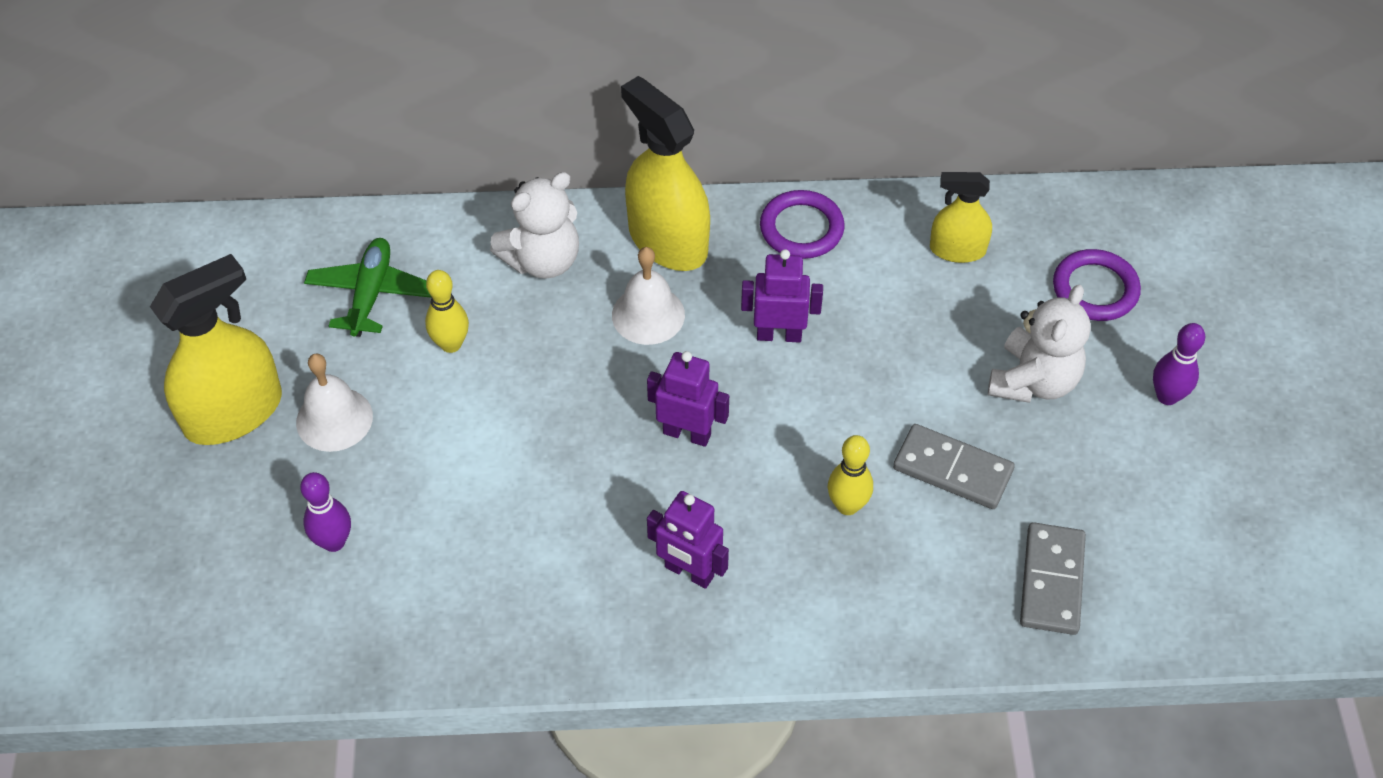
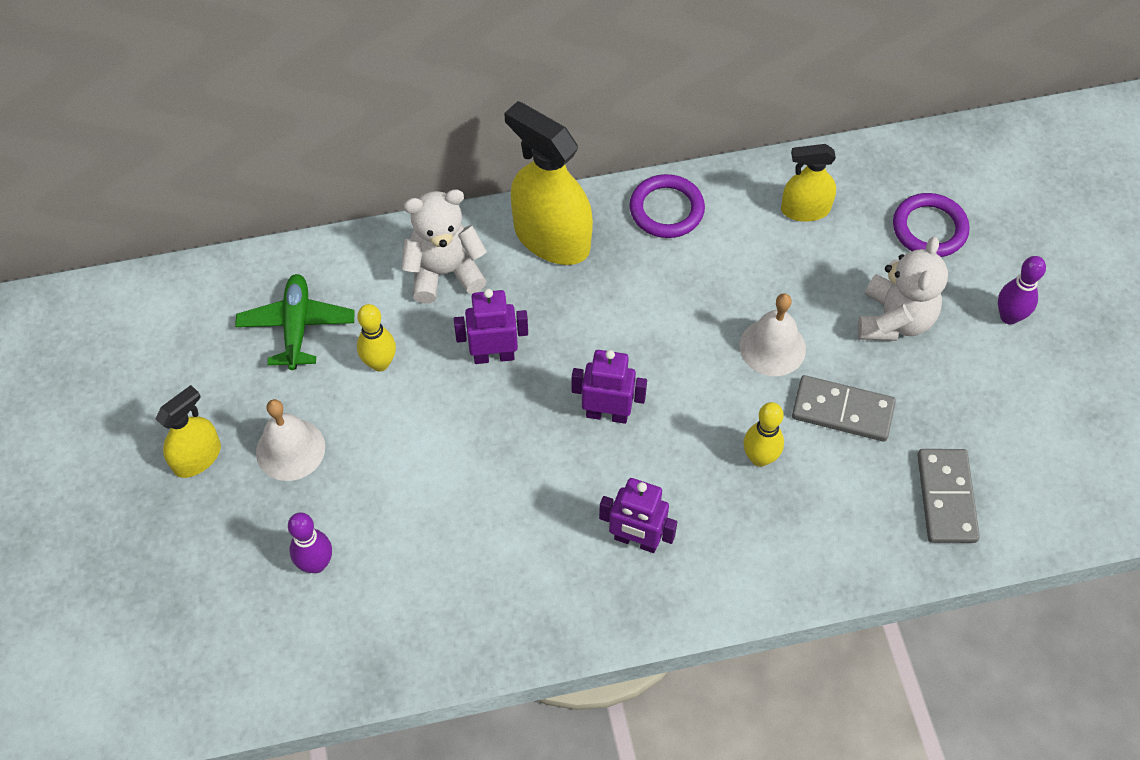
camera: 10 degrees left, 5 degrees up
(233, 412) = (197, 457): yellow spray bottle -> yellow spray bottle, size x0.57
(542, 260) = (444, 272): white teddy bear -> white teddy bear turned 150 degrees counterclockwise
(648, 315) = (549, 309): white bell -> white bell (772, 347)
(779, 335) = (667, 311): purple robot -> purple robot (494, 356)

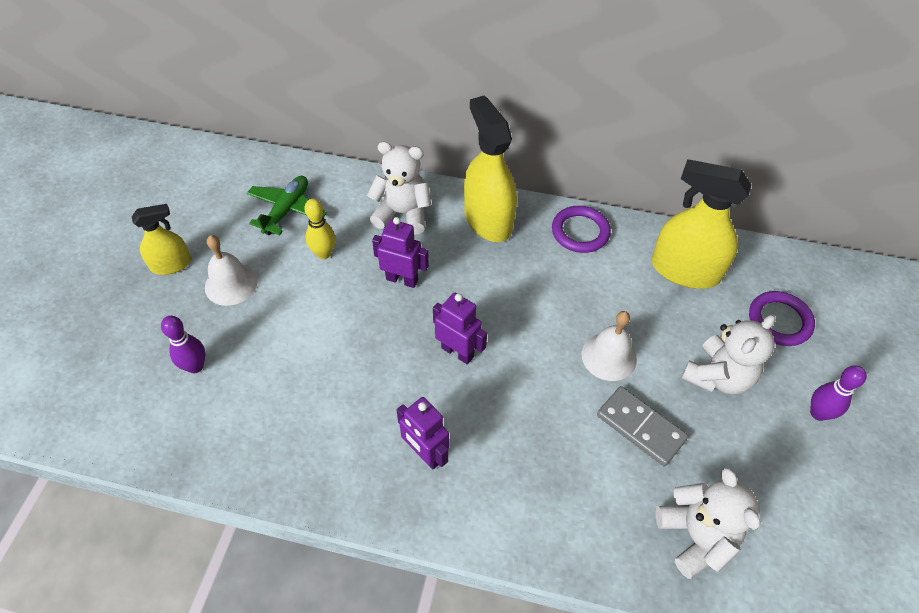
camera: 25 degrees right, 5 degrees down
(759, 458) = (555, 434): yellow bowling pin -> none
(805, 209) = (685, 270): yellow spray bottle -> yellow spray bottle, size x1.74
(946, 498) = (695, 536): grey domino -> white teddy bear

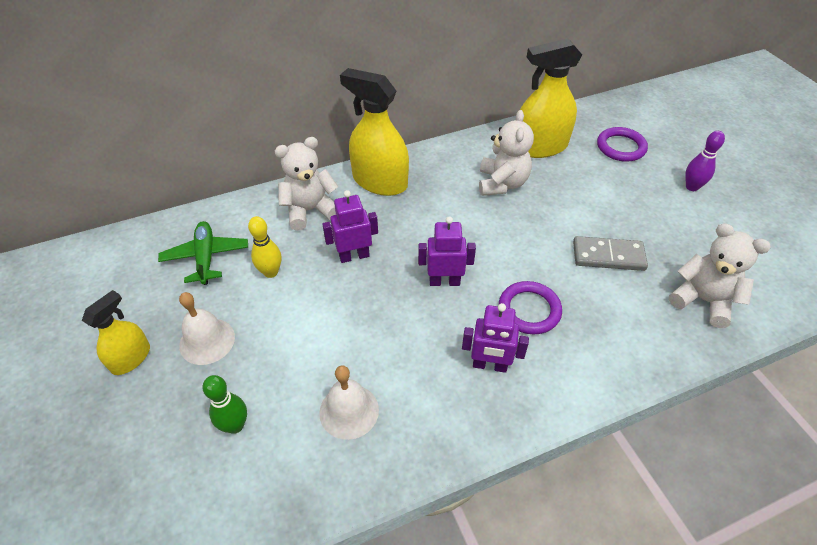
camera: 35 degrees left, 5 degrees down
(195, 366) = (235, 425): purple bowling pin -> green bowling pin
(580, 232) = (452, 157): purple ring -> purple ring (529, 310)
(609, 356) = (546, 224): white bell -> white bell (349, 411)
(717, 376) = (620, 198): white teddy bear -> white teddy bear (502, 183)

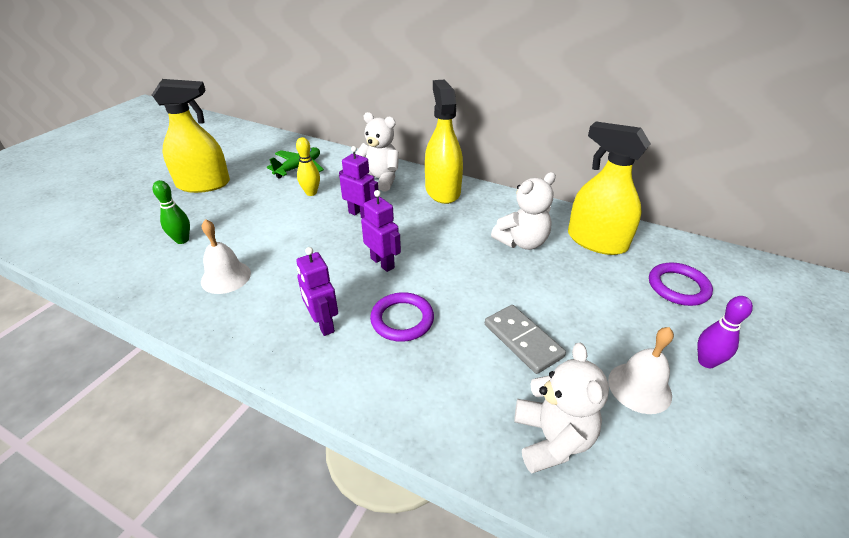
camera: 50 degrees right, 10 degrees down
(131, 358) = (203, 184): yellow spray bottle -> yellow spray bottle, size x1.74
(207, 341) = (236, 200): white bell -> white bell (639, 387)

